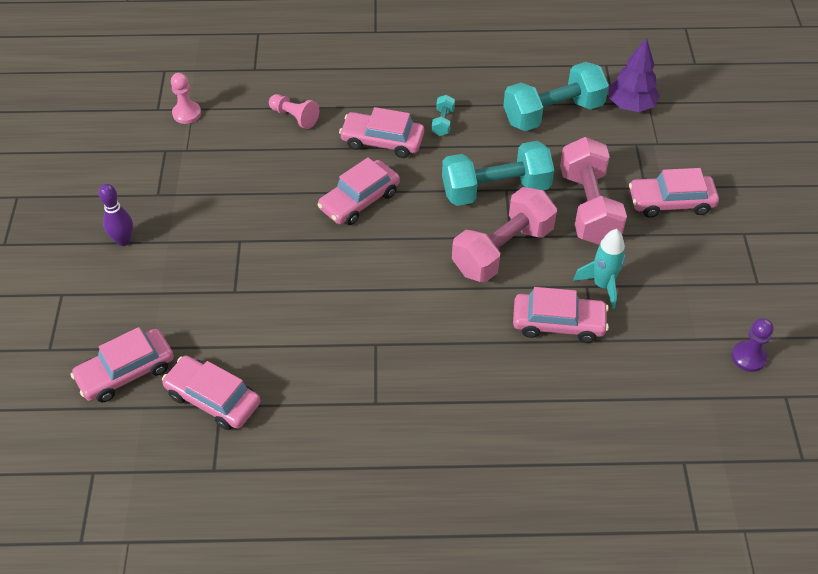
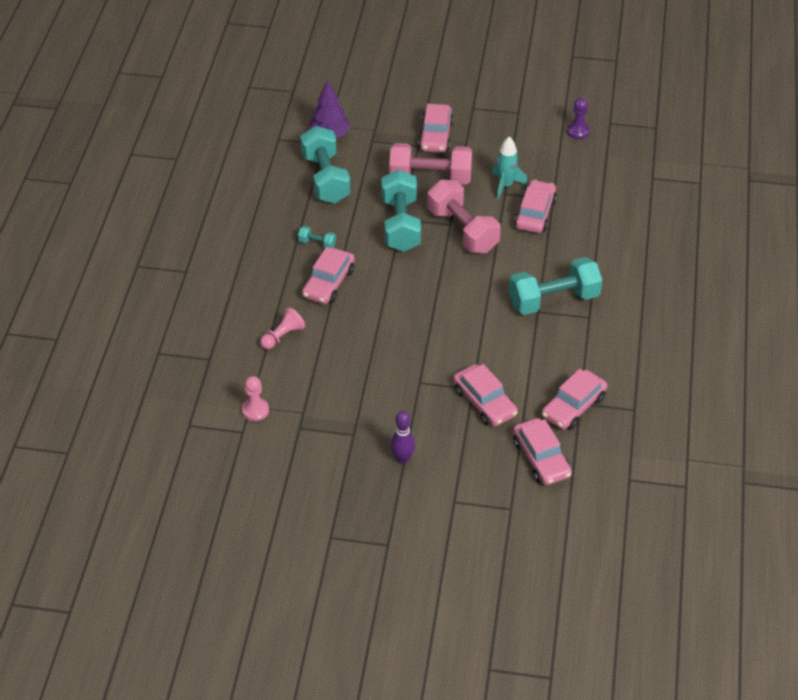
camera: 80 degrees left, 5 degrees down
(359, 200) = (392, 304): pink car -> pink car (484, 402)
(399, 359) = (553, 300): none -> turquoise dumbbell

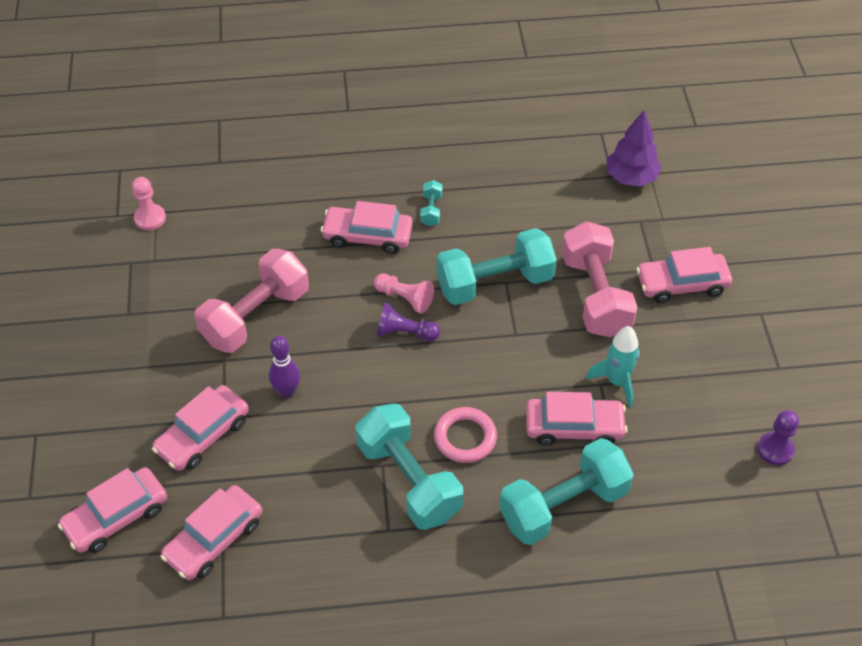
camera: 75 degrees right, 5 degrees up
(283, 336) = (269, 215): pink pawn -> pink pawn (405, 298)
(325, 179) = (549, 192): turquoise dumbbell -> turquoise dumbbell (563, 505)
(402, 458) = (97, 369): purple bowling pin -> purple bowling pin (287, 391)
(429, 279) = (405, 333): none -> purple pawn
(462, 230) = (508, 350): pink dumbbell -> pink dumbbell (256, 316)
(528, 266) = (465, 438): none -> pink ring
(573, 406) = (214, 539): pink car -> pink car turned 75 degrees counterclockwise

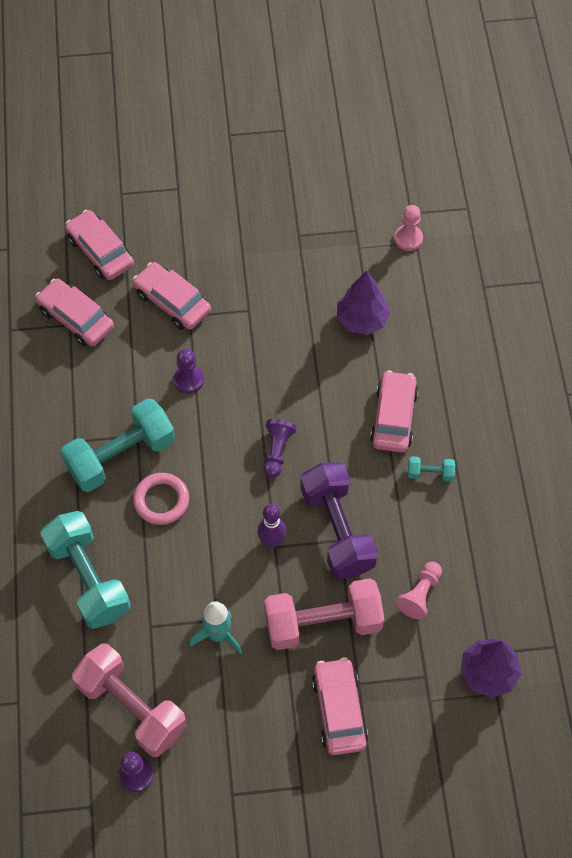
camera: 90 degrees right, 10 degrees up
(248, 259) = (361, 320): none -> purple tree
(256, 316) = (295, 330): pink dumbbell -> pink dumbbell (132, 707)
(287, 391) = (214, 360): purple bowling pin -> purple bowling pin (272, 541)
(312, 416) = (188, 380): none -> purple pawn
(405, 298) = (317, 450): pink pawn -> pink pawn (420, 594)
(495, 283) = (337, 530): turquoise dumbbell -> purple dumbbell
(574, 427) = (168, 592): pink car -> none

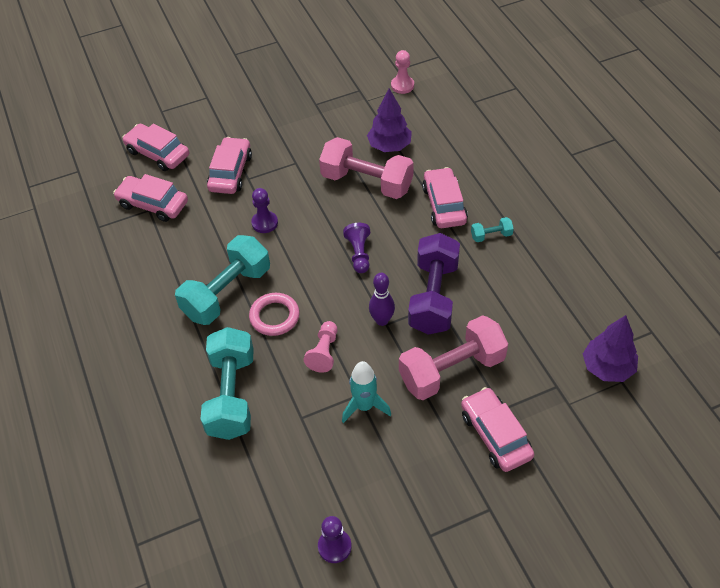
camera: 15 degrees left, 10 degrees down
(88, 578) = (231, 395): turquoise dumbbell -> turquoise dumbbell turned 45 degrees clockwise
(132, 707) = (309, 489): pink dumbbell -> pink dumbbell (367, 182)
(172, 302) = (230, 172): pink car -> pink car turned 75 degrees clockwise
(337, 530) = (433, 297): purple dumbbell -> purple dumbbell turned 45 degrees clockwise
(420, 594) = (523, 325): pink pawn -> pink pawn (324, 352)

